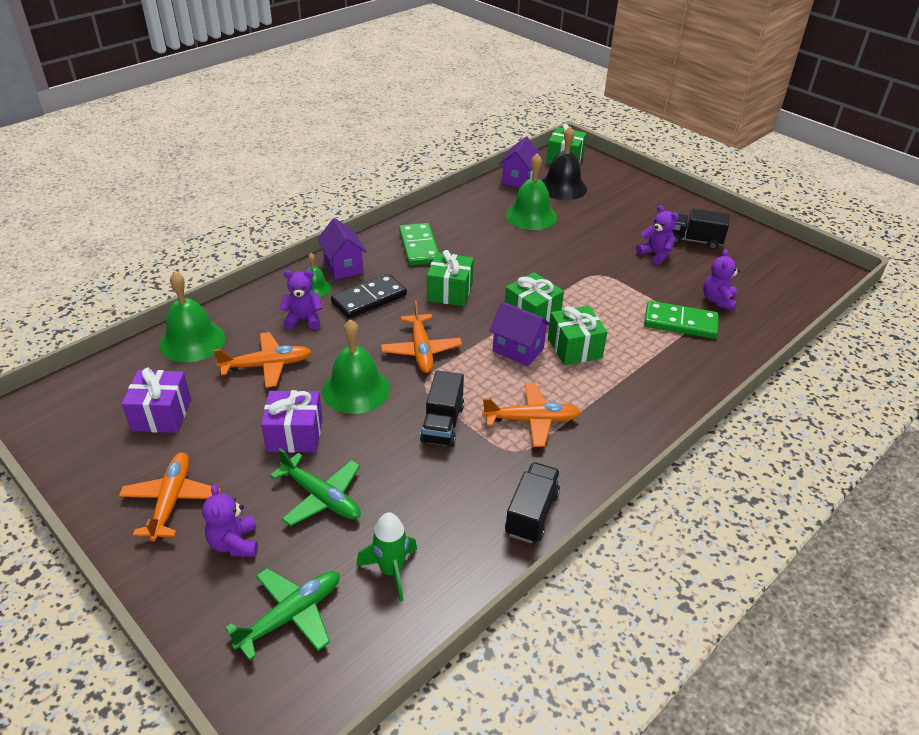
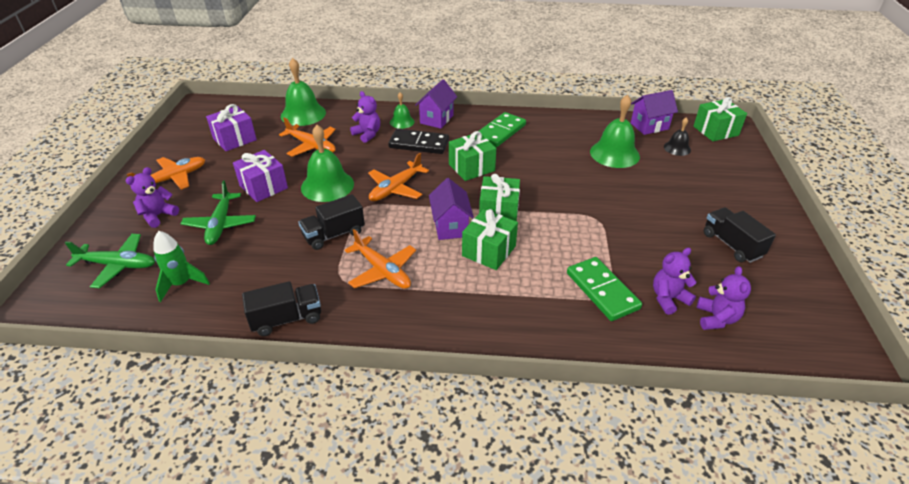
camera: 50 degrees right, 0 degrees up
(562, 187) = (677, 148): black bell -> black bell, size x0.55
(655, 254) = (673, 233): purple teddy bear -> purple teddy bear (716, 318)

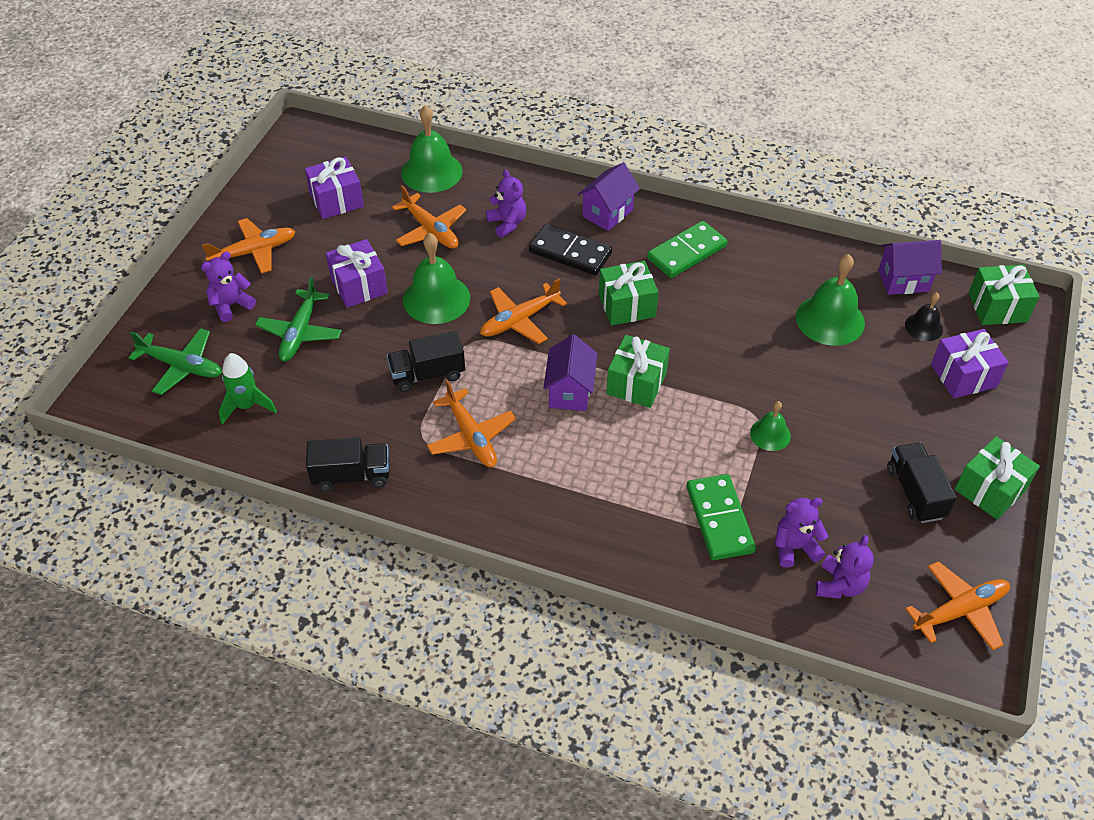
camera: 15 degrees right, 10 degrees up
(402, 122) = (559, 209): green bell -> green bell (770, 434)
(489, 251) = (604, 436): green gift -> green gift (990, 489)
(719, 170) = (963, 376): none -> purple gift
(813, 317) = (959, 611): none -> orange plane

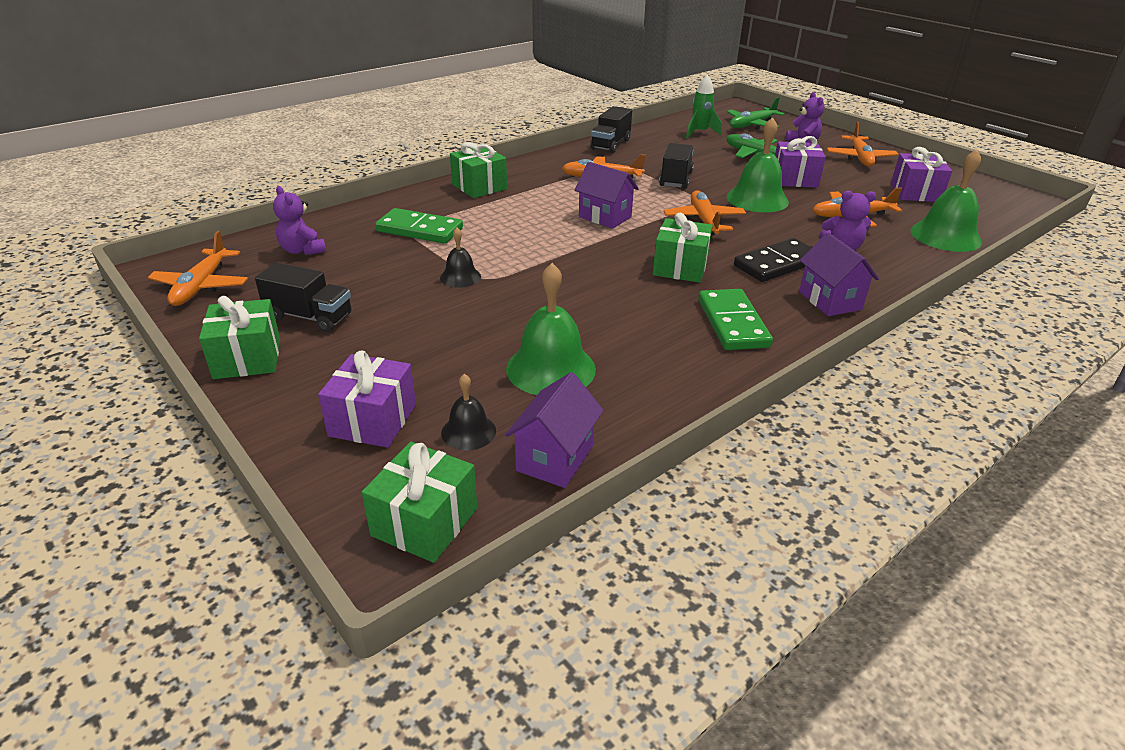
camera: 120 degrees right, 15 degrees down
(636, 383) = (583, 243): green gift -> green gift (479, 187)
(770, 434) = (460, 277): green bell -> black bell
(794, 547) = (355, 246): purple teddy bear -> none

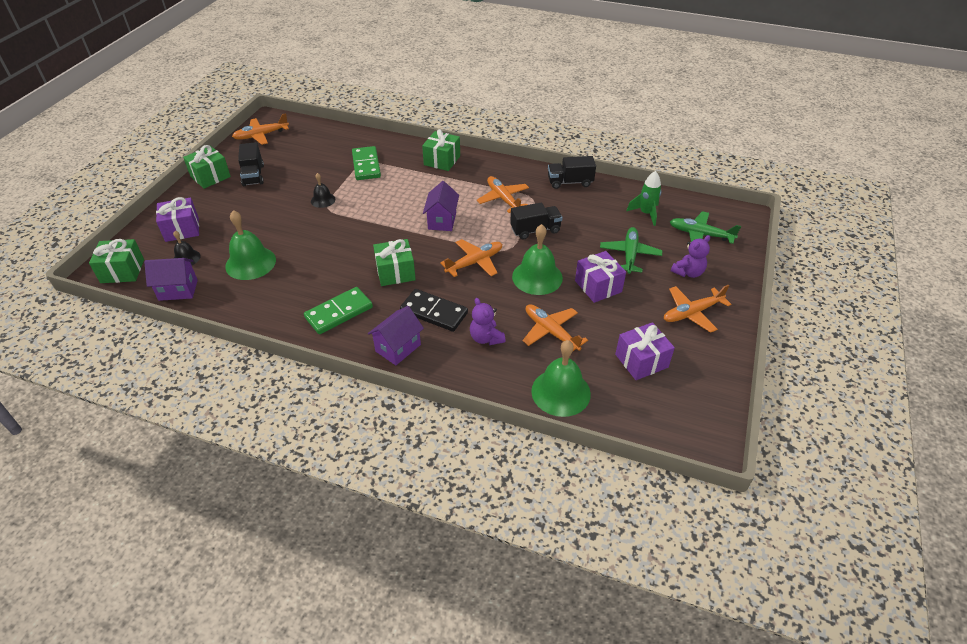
camera: 60 degrees right, 10 degrees up
(302, 250) = (314, 143): purple teddy bear -> none

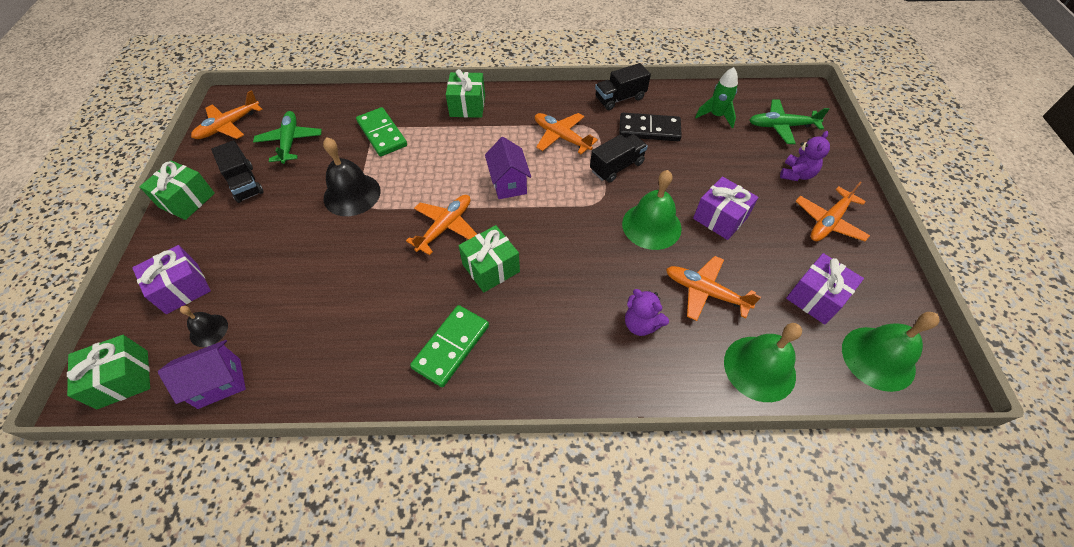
camera: 20 degrees left, 10 degrees up
(250, 263) = (301, 310): green bell -> green bell (878, 358)
(323, 200) = (352, 194): black bell -> black bell, size x1.83
(398, 348) = (548, 373): purple house -> none
(434, 312) = (564, 309): black domino -> black domino (649, 130)
(474, 263) = (574, 228): orange plane -> orange plane (445, 227)
(630, 255) = (729, 169): green plane -> green plane (290, 142)

